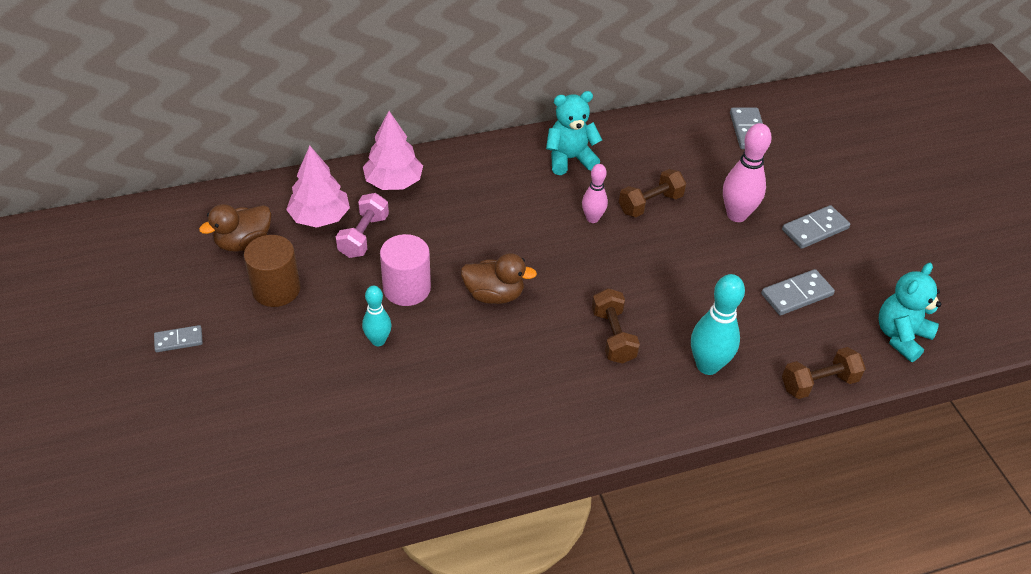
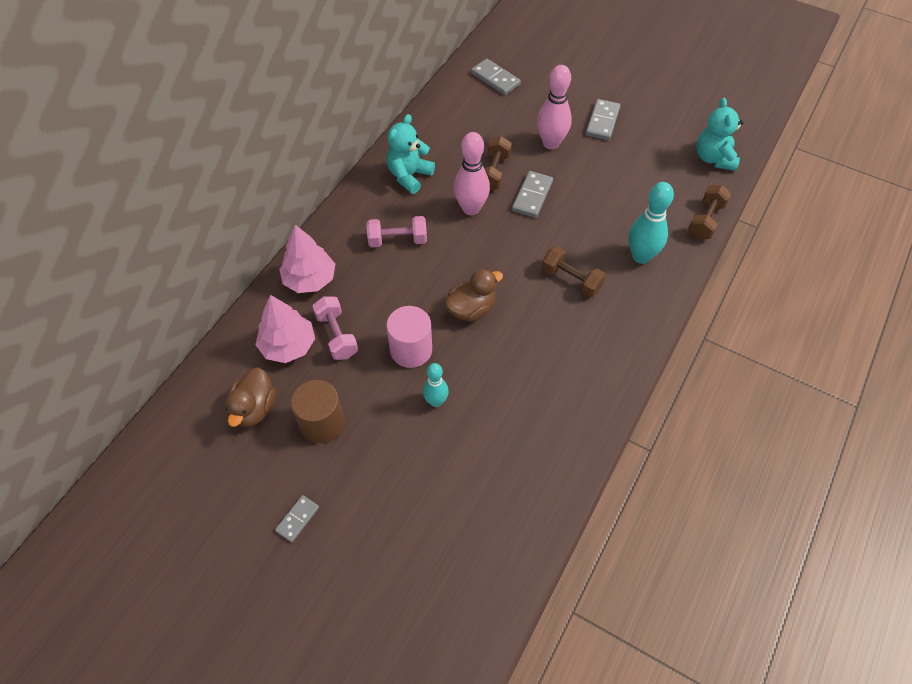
camera: 40 degrees left, 10 degrees up
(498, 201) = (397, 240): none -> pink dumbbell
(592, 218) = (471, 208): pink bowling pin -> pink bowling pin, size x1.63
(796, 294) = (637, 172): grey domino -> grey domino (532, 196)

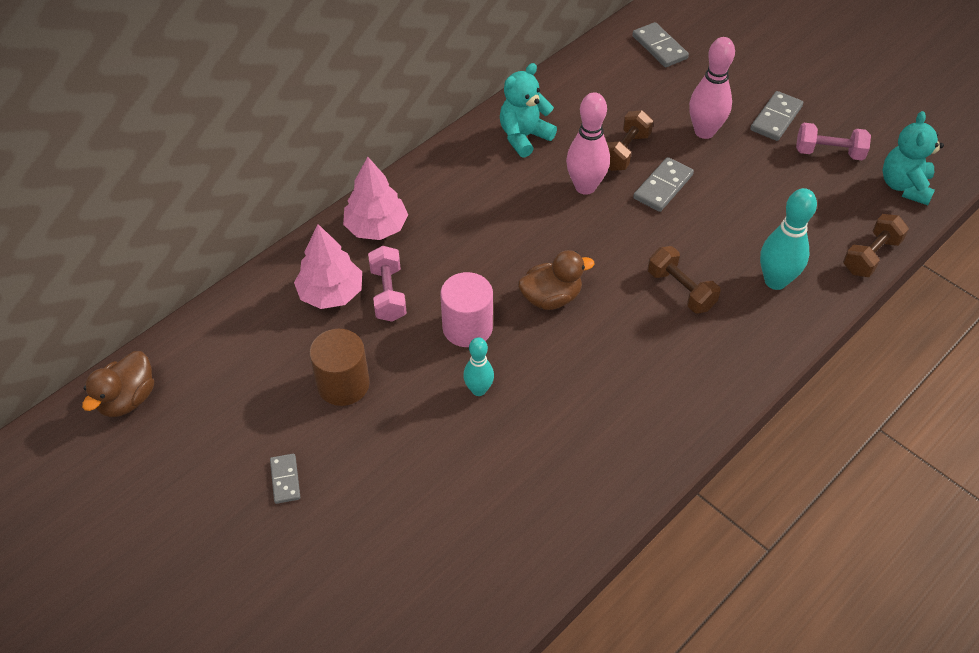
camera: 15 degrees right, 5 degrees down
(254, 408) = (274, 352): brown duck -> brown duck (128, 399)
(297, 519) = (285, 479): grey domino -> grey domino turned 60 degrees counterclockwise
(397, 240) = (489, 205): pink dumbbell -> pink dumbbell (829, 153)

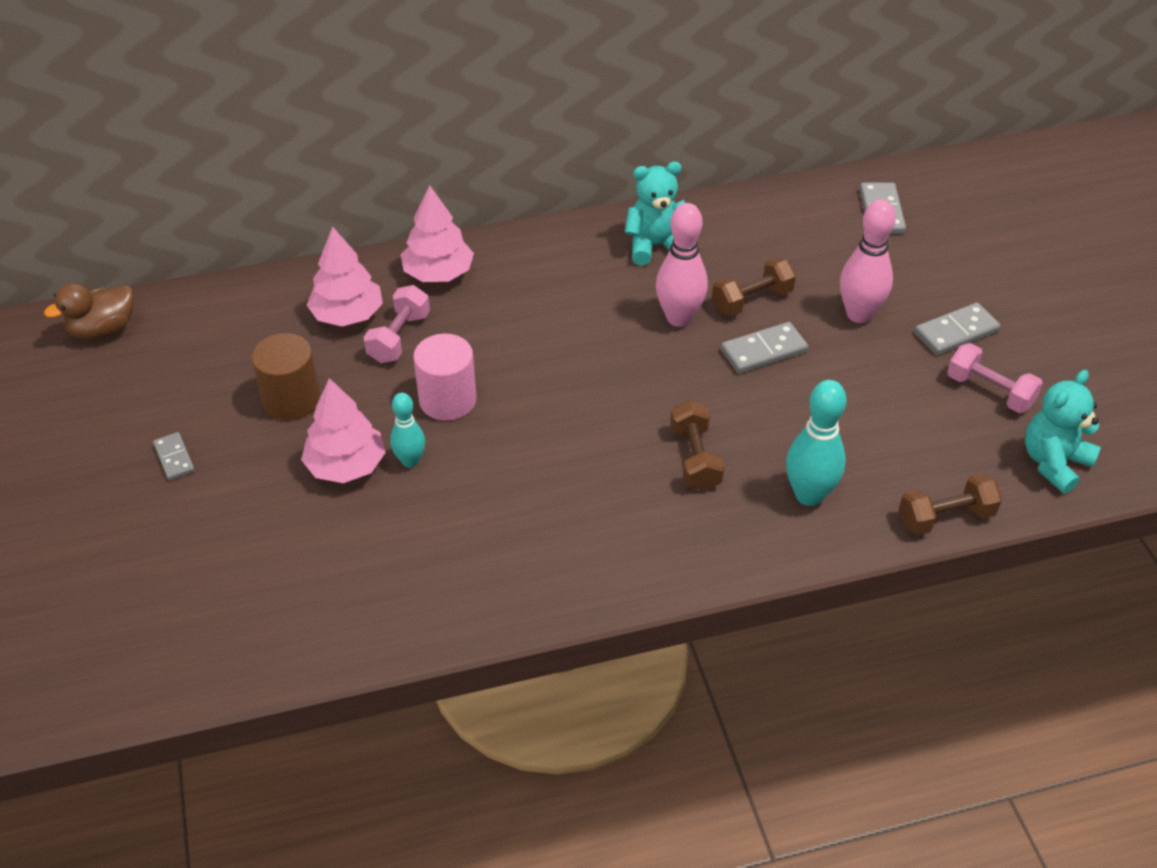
camera: 30 degrees right, 5 degrees down
(285, 479) = (174, 458): grey domino -> grey domino turned 45 degrees counterclockwise
(432, 417) = (346, 465): none -> pink tree
(551, 298) = (553, 408): brown duck -> none

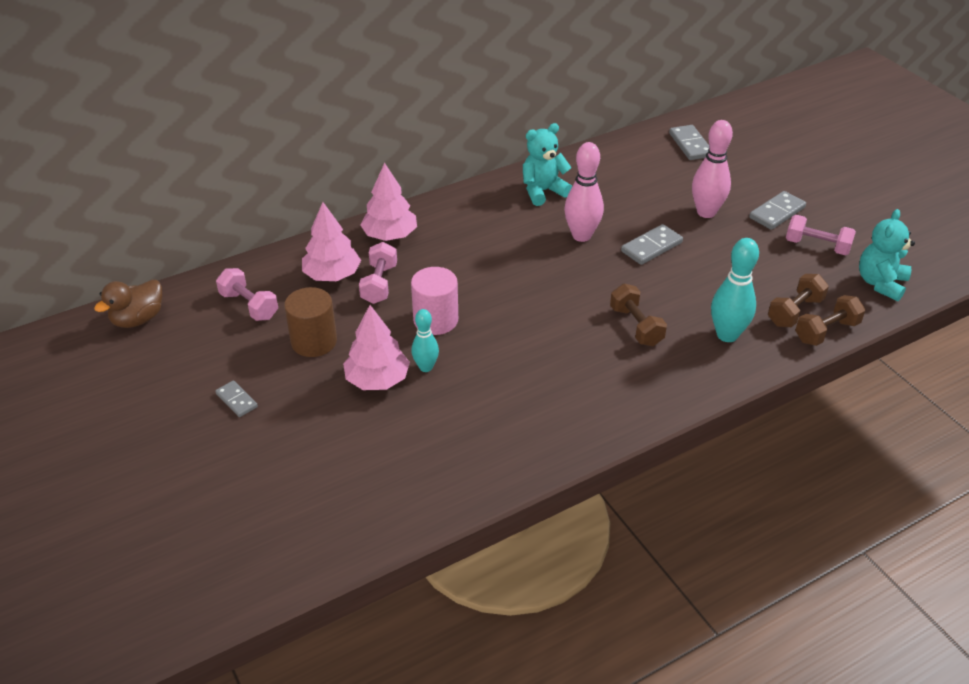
camera: 15 degrees left, 5 degrees down
(235, 337) = (249, 306): none -> pink dumbbell
(752, 300) = (628, 216): brown dumbbell -> brown dumbbell (795, 312)

